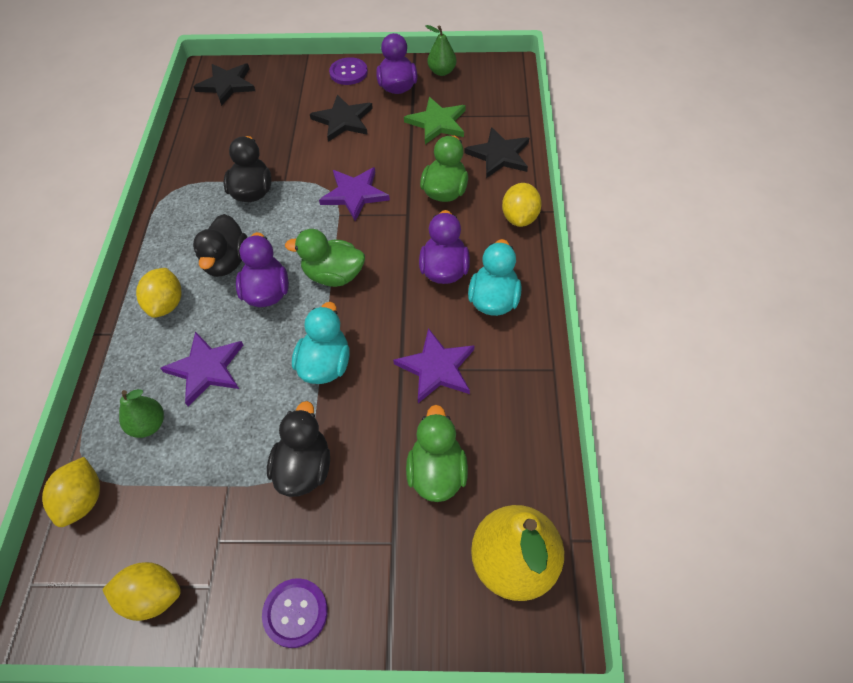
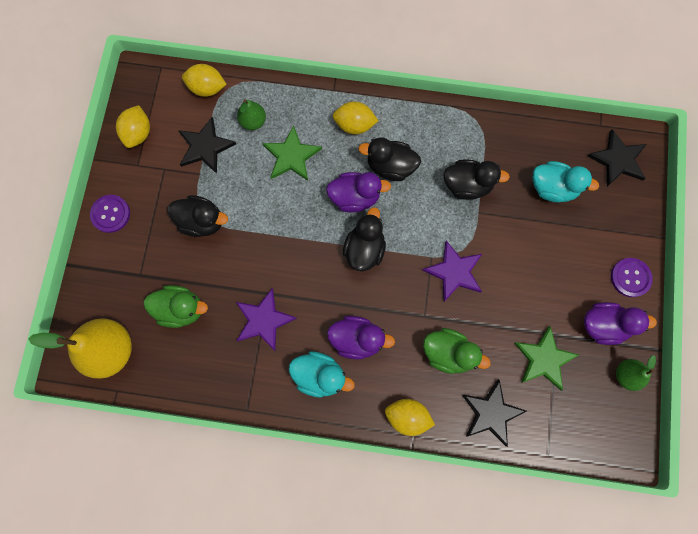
camera: 95 degrees right, 20 degrees up
(206, 369) = (291, 156): purple star -> green star
(325, 364) = (281, 239): turquoise duck -> turquoise duck (552, 188)
(333, 275) = (364, 249): green duck -> black duck
(343, 120) = (555, 268): black star -> black star (205, 147)

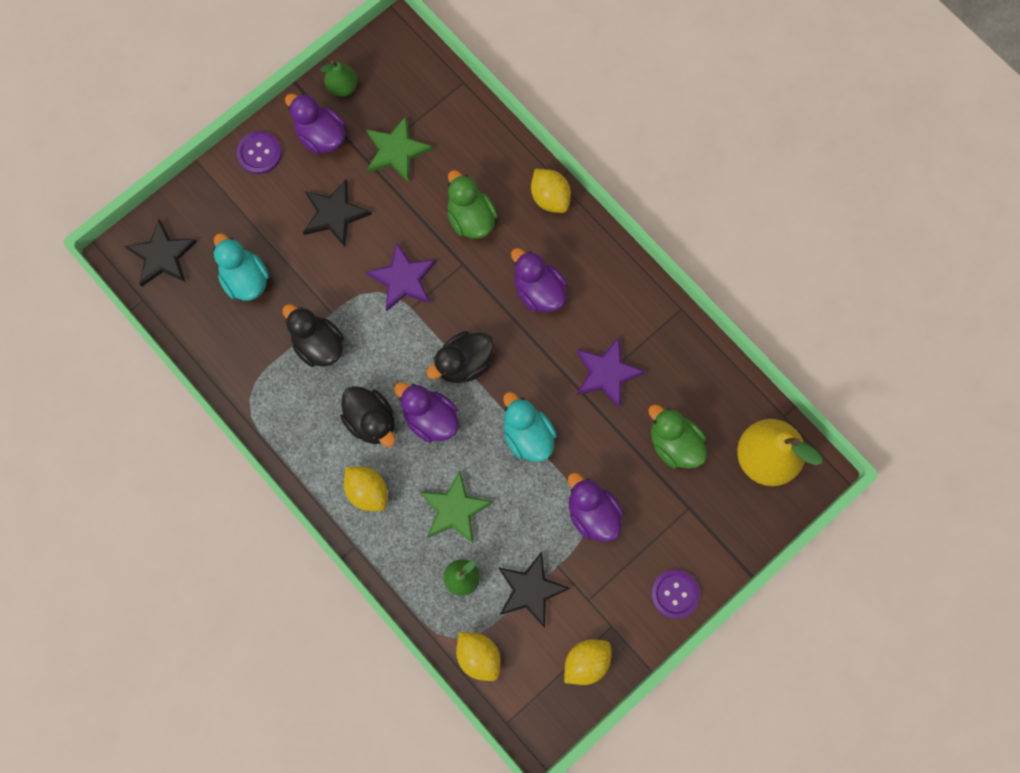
camera: 140 degrees left, 0 degrees up
(202, 221) = (592, 513): black duck -> purple duck
(320, 375) = (596, 287): turquoise duck -> turquoise duck (527, 435)
(491, 413) = (479, 146): black star -> black star (334, 214)

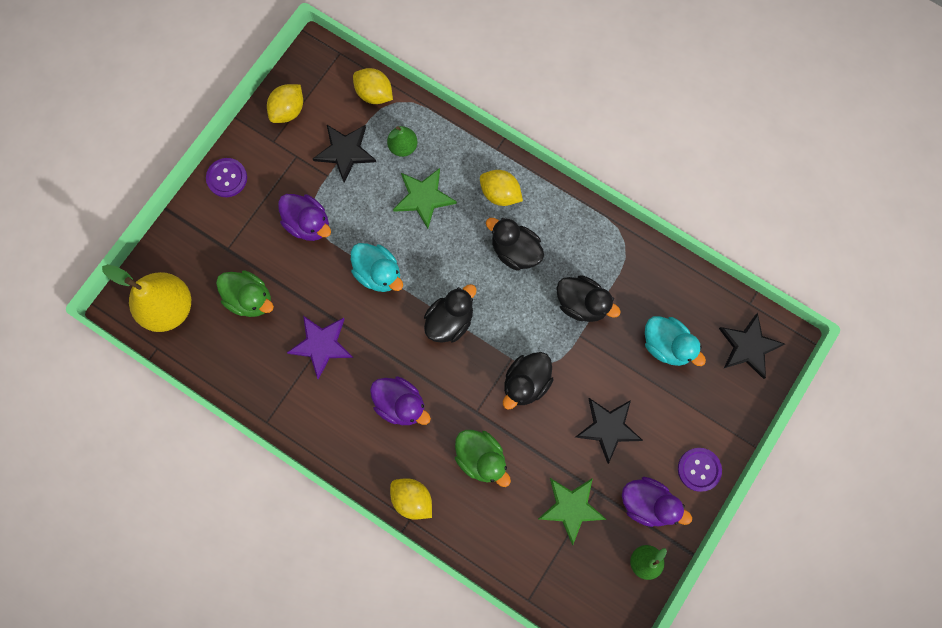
camera: 165 degrees right, 0 degrees up
(403, 279) = (526, 383): purple star -> black duck
(430, 418) = (465, 266): purple duck -> none

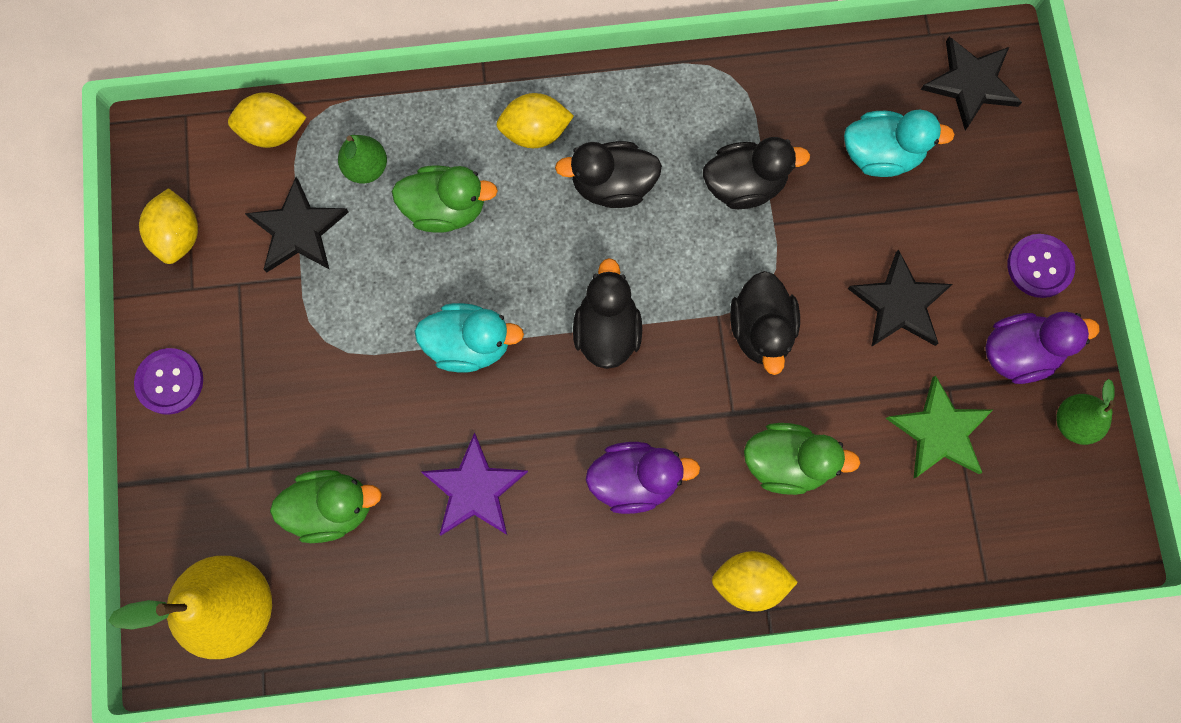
camera: 40 degrees left, 0 degrees up
(308, 224) = (327, 354): purple duck -> none
(424, 197) = (446, 209): green star -> green duck

